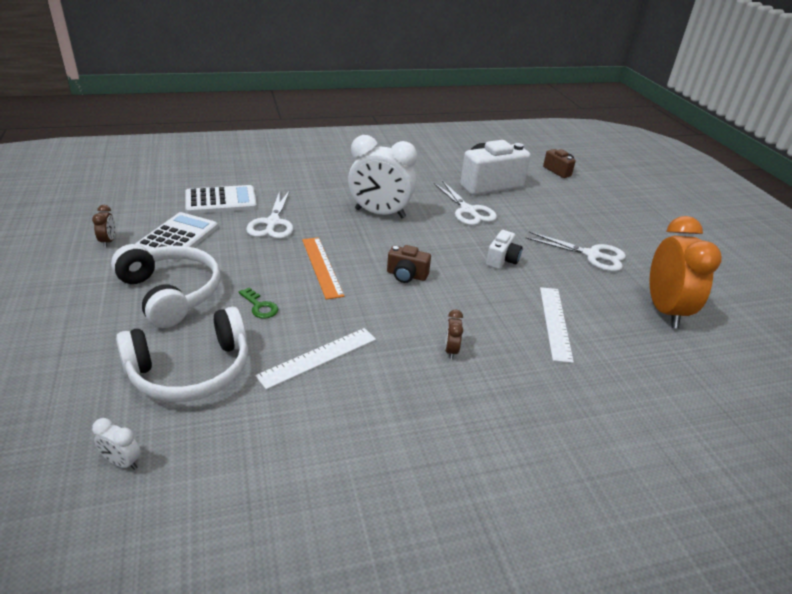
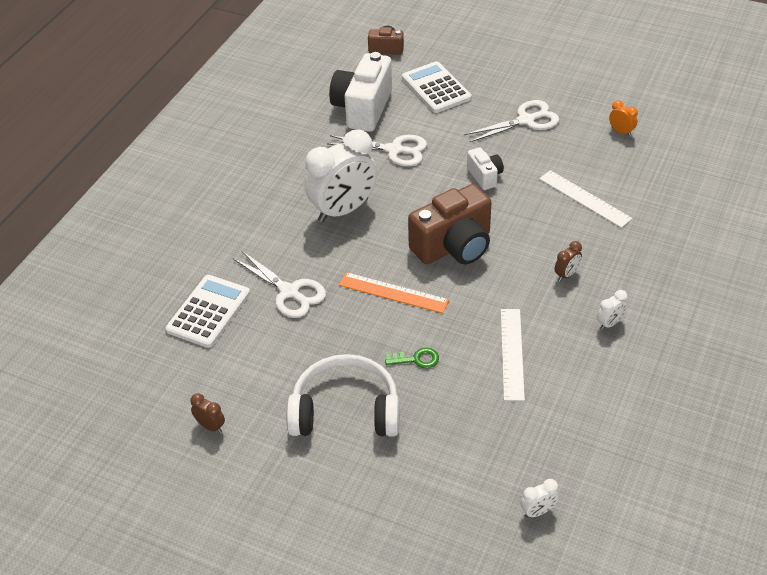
camera: 45 degrees left, 10 degrees up
(177, 238) = (251, 372): white calculator -> white calculator (436, 88)
(191, 371) = (466, 436): white headphones -> none
(406, 275) = (454, 246): brown camera -> brown camera, size x1.97
(422, 406) = (610, 323): none -> white clock
(450, 350) = (566, 275): brown clock -> brown clock turned 90 degrees counterclockwise
(664, 310) = (621, 131): orange clock -> orange clock, size x0.41

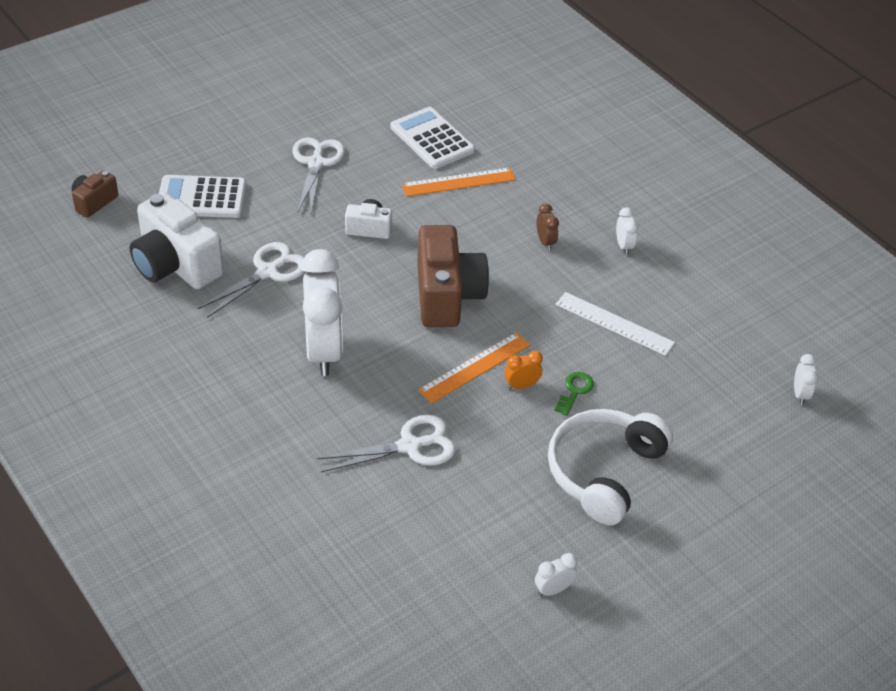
camera: 65 degrees left, 0 degrees up
(208, 311) = (385, 526): white calculator -> white calculator (432, 139)
(210, 426) = (553, 589): brown clock -> white clock
(584, 198) = (459, 182): white ruler -> orange ruler
(621, 131) = (392, 115): orange clock -> orange clock (521, 385)

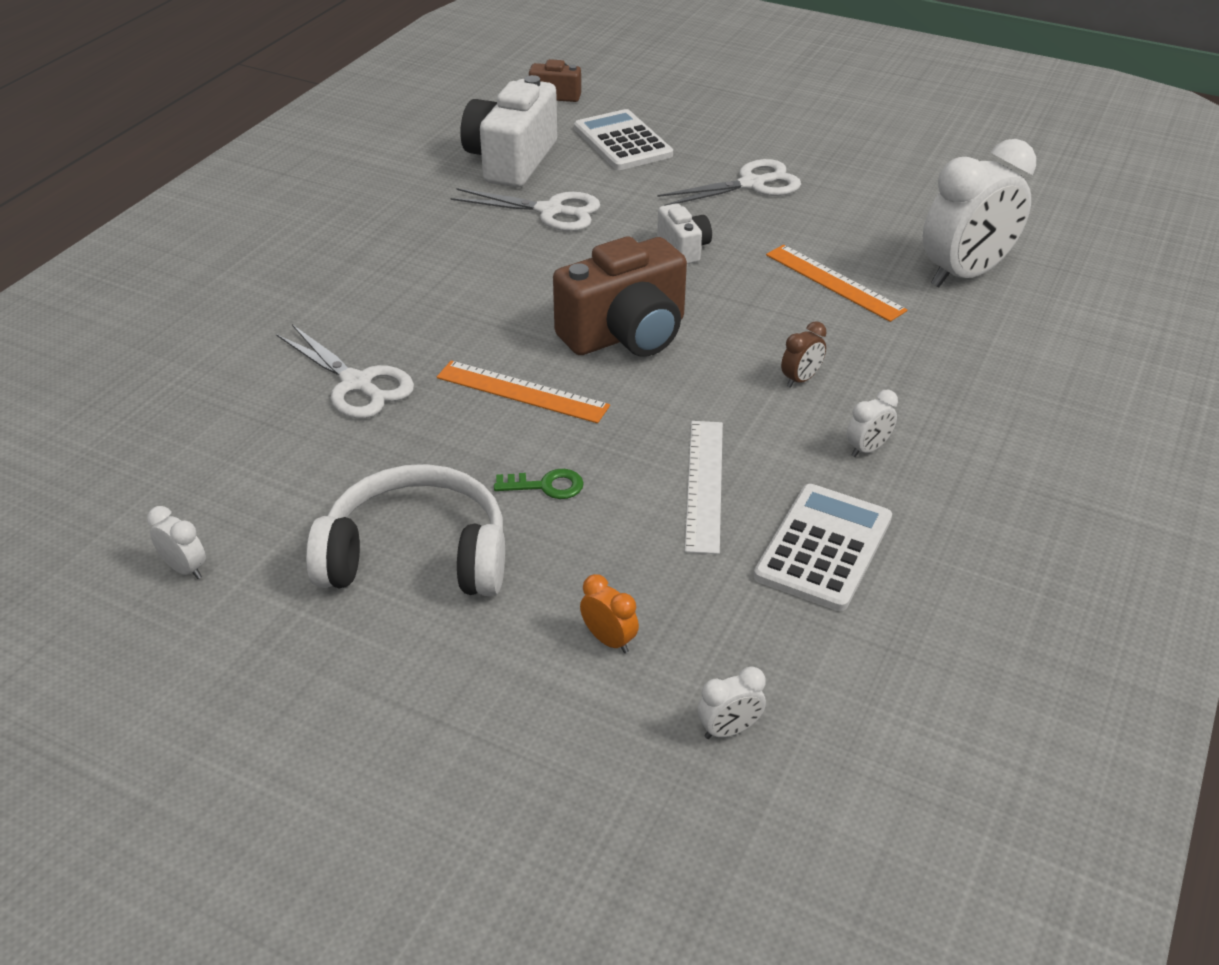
camera: 65 degrees right, 5 degrees down
(323, 351) = (461, 281): white clock -> white clock (965, 274)
(432, 139) = (887, 241): white calculator -> white calculator (823, 547)
(521, 385) = (520, 438): orange clock -> orange clock (609, 640)

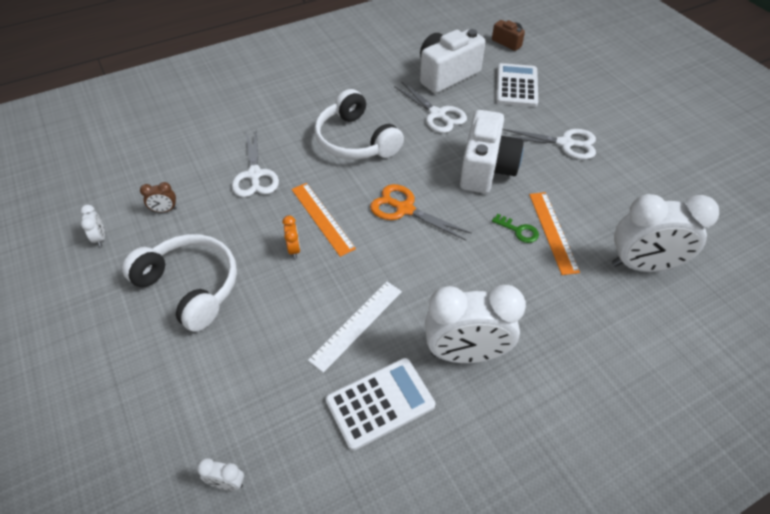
camera: 35 degrees right, 10 degrees up
(466, 284) = (355, 141): none -> white headphones
(546, 486) = (281, 280): green key -> green key (518, 230)
(609, 640) = (225, 389): orange clock -> orange clock (294, 249)
(626, 334) = (404, 209): brown camera -> orange scissors
(683, 248) = (486, 169): white camera -> white camera, size x1.97
(800, 379) = (471, 286): brown clock -> brown clock (164, 210)
(867, 449) = (465, 353): white clock -> white clock, size x2.45

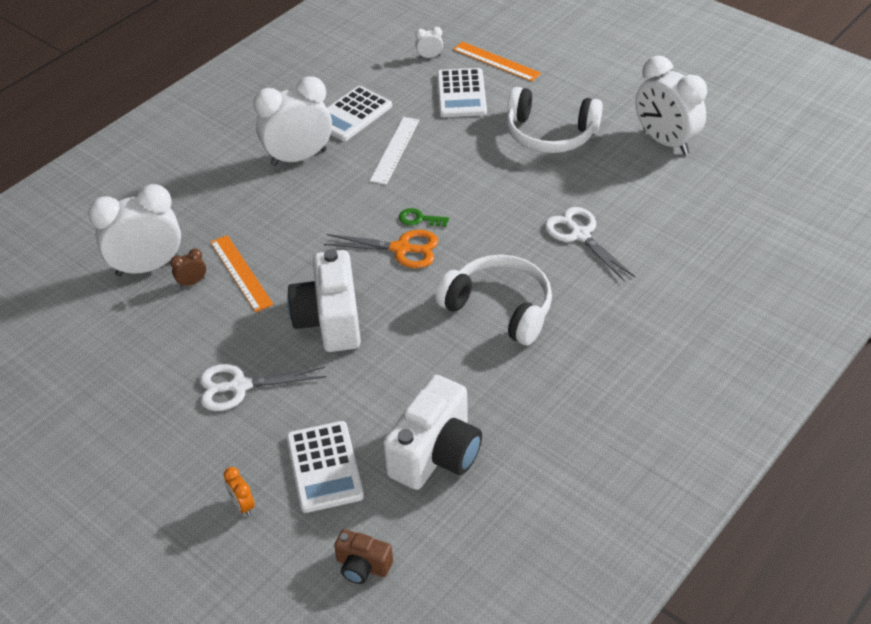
camera: 160 degrees right, 5 degrees down
(100, 238) = (665, 142): white clock -> white clock, size x2.45
(164, 210) = (634, 178): brown clock -> brown clock (192, 282)
(235, 386) = (461, 94): none -> white calculator
(294, 249) = (485, 184): orange clock -> orange clock (242, 505)
(322, 218) = (478, 216): orange ruler -> orange ruler (496, 61)
(437, 114) = (418, 378): white scissors -> none
(518, 230) = (276, 263): green key -> green key (419, 219)

